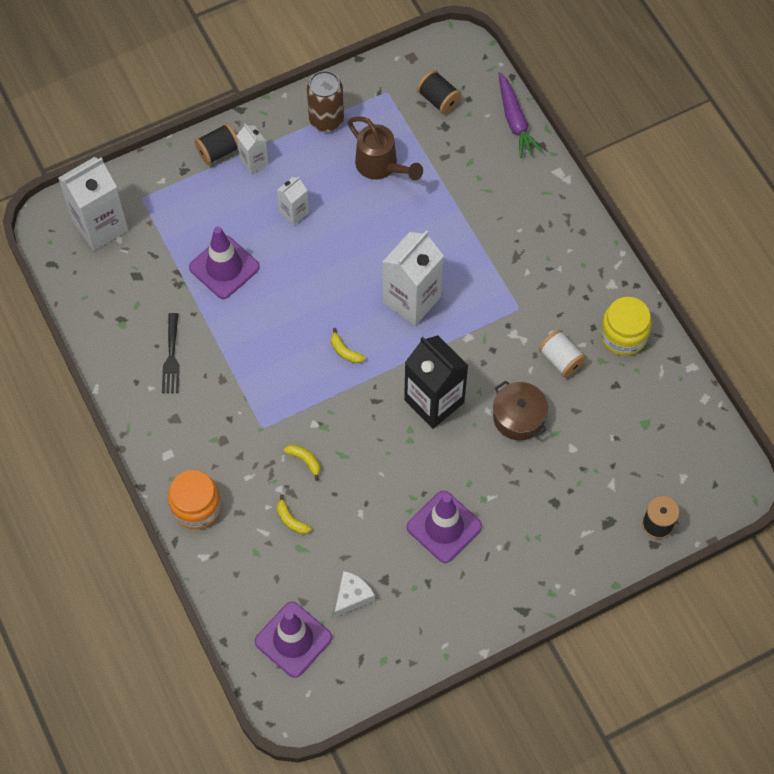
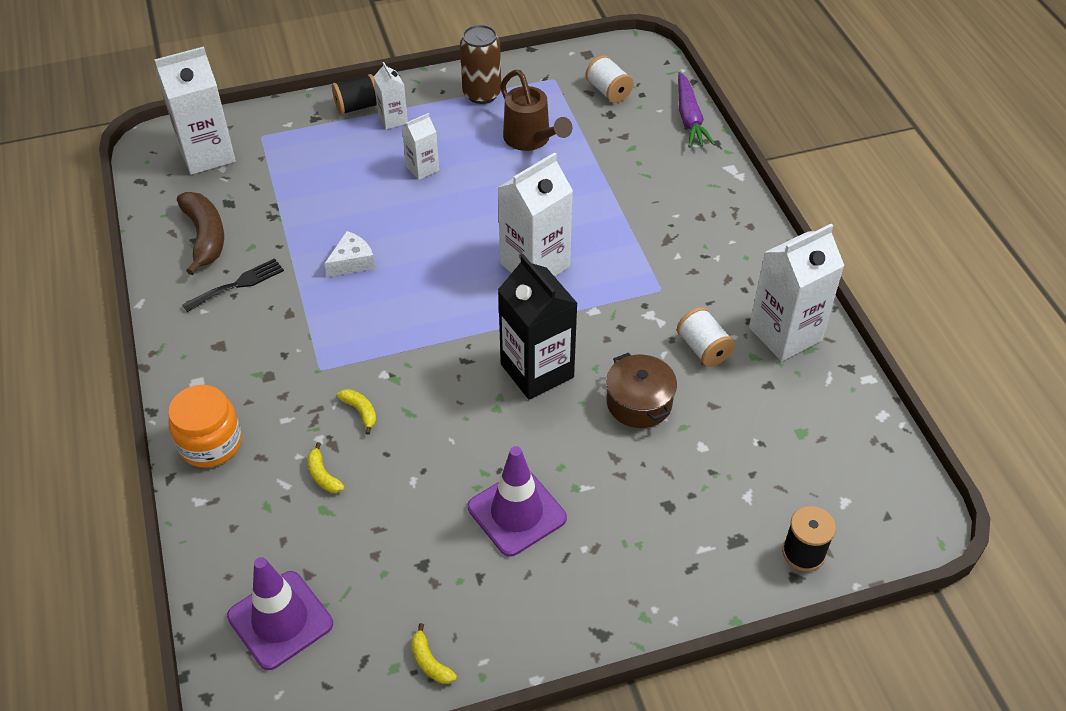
camera: 10 degrees right, 15 degrees down
(128, 314) = (205, 237): none -> brown banana
(171, 358) = (238, 284): black fork -> black fork turned 135 degrees counterclockwise
(224, 267) = (328, 207): purple traffic cone -> none
(345, 351) = (442, 305): yellow banana -> yellow banana (430, 662)
(352, 596) = (375, 578): white cheese -> white cheese (352, 262)
(438, 100) = (608, 91): black spool -> white spool
(623, 335) = (785, 334): yellow jar -> white carton

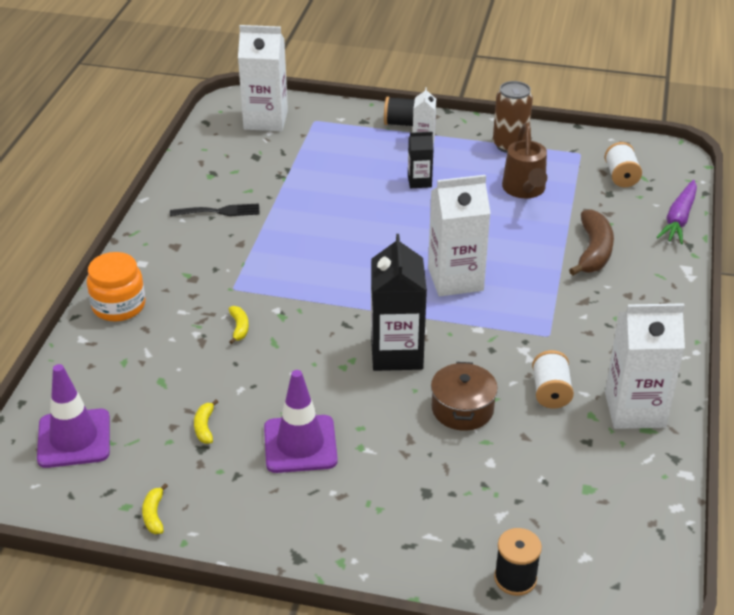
camera: 30 degrees right, 10 degrees down
(205, 237) = (221, 173): brown banana -> brown banana (593, 251)
(323, 475) = (178, 358): yellow banana -> yellow banana (204, 427)
(352, 262) = (314, 226): white cheese -> none
(422, 168) = (419, 181): white carton -> black carton

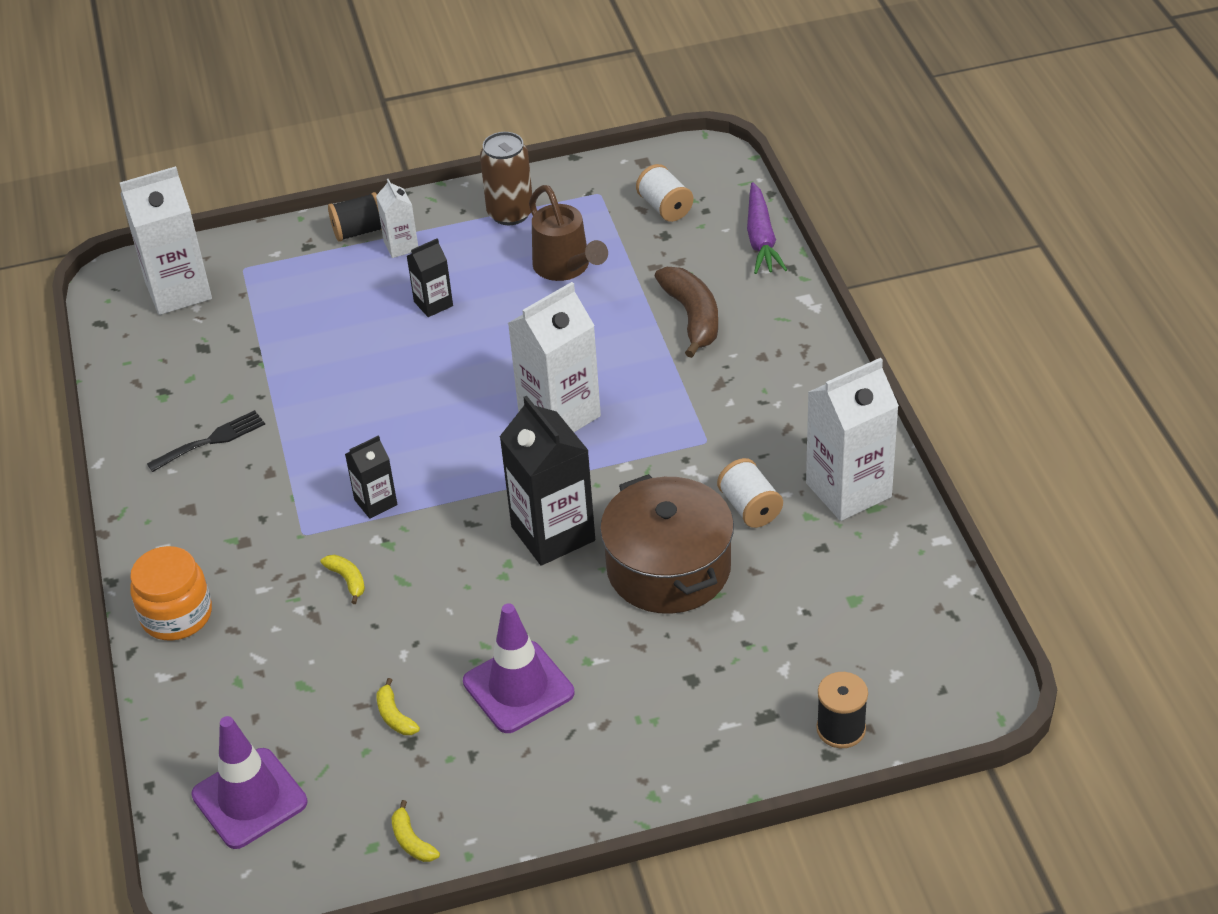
camera: 25 degrees left, 5 degrees up
(293, 287) = (375, 502): none -> black carton
(462, 409) = (668, 568): brown pot -> brown pot, size x1.62

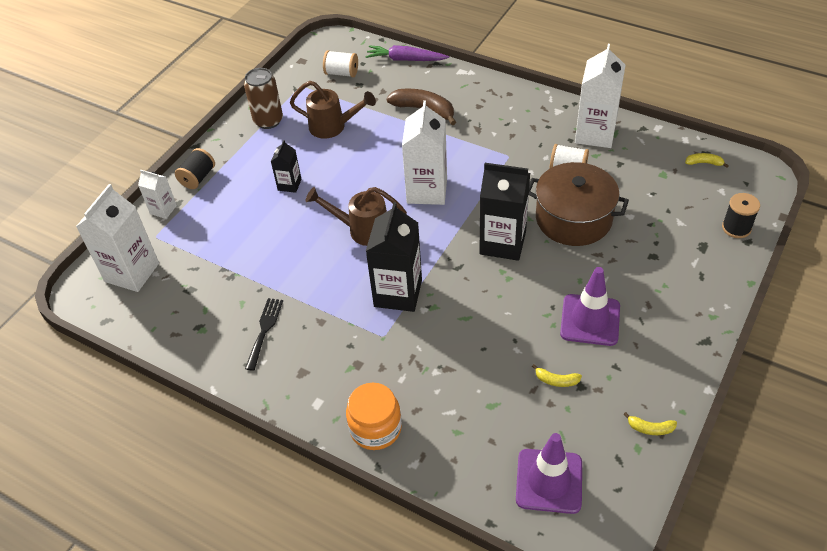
camera: 45 degrees left, 5 degrees up
(347, 580) = (438, 339): yellow banana -> yellow banana (704, 163)
(375, 502) = (398, 293): black carton -> black carton, size x1.91
(401, 246) = (232, 170): white carton -> white carton (163, 209)
(435, 408) = (362, 230): none -> brown watering can
(761, 239) = (405, 59): purple carrot -> purple carrot turned 150 degrees clockwise

